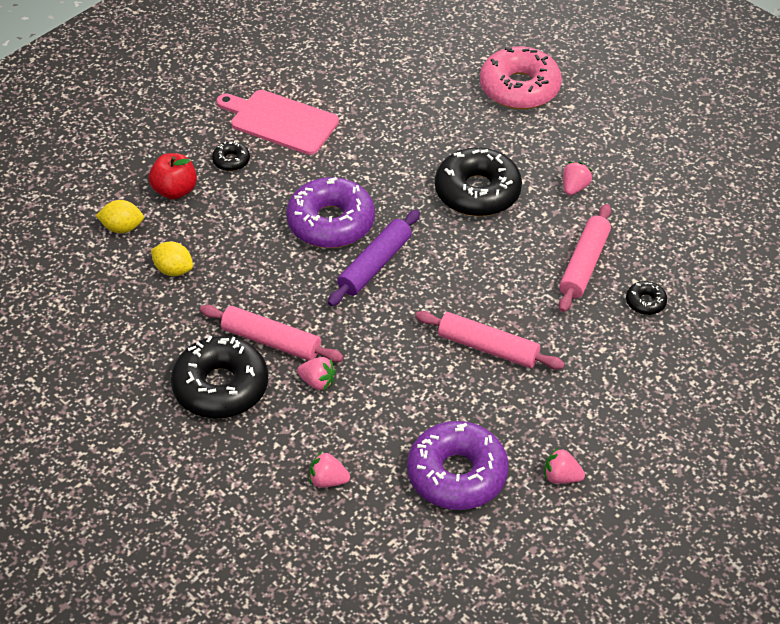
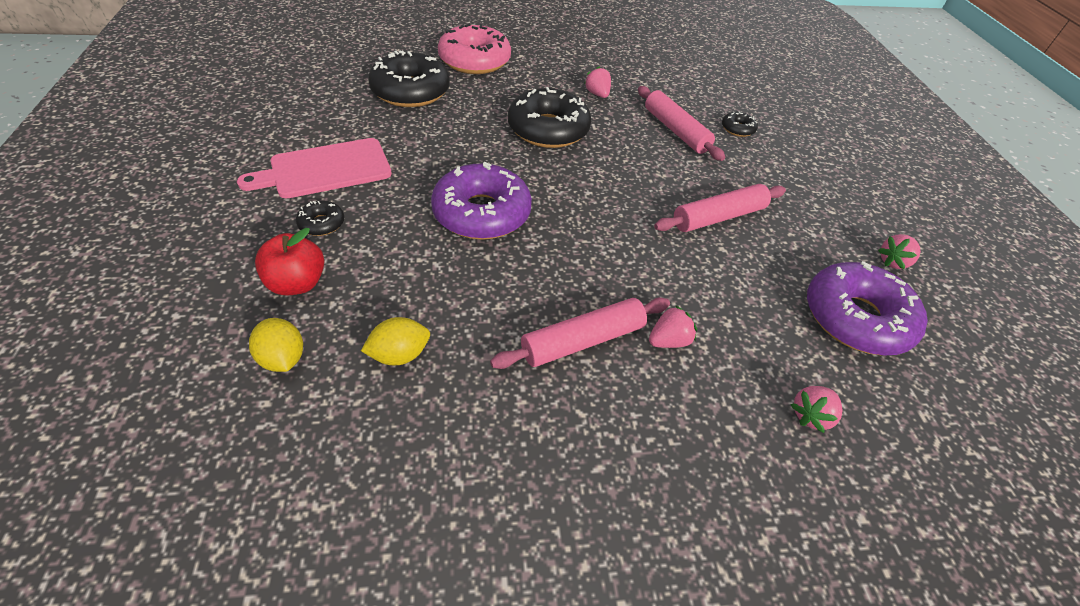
camera: 55 degrees left, 0 degrees up
(122, 228) = (283, 358): yellow lemon -> yellow lemon turned 75 degrees counterclockwise
(221, 387) = (608, 423): black donut -> black donut (410, 91)
(375, 265) = (561, 219): purple rolling pin -> none

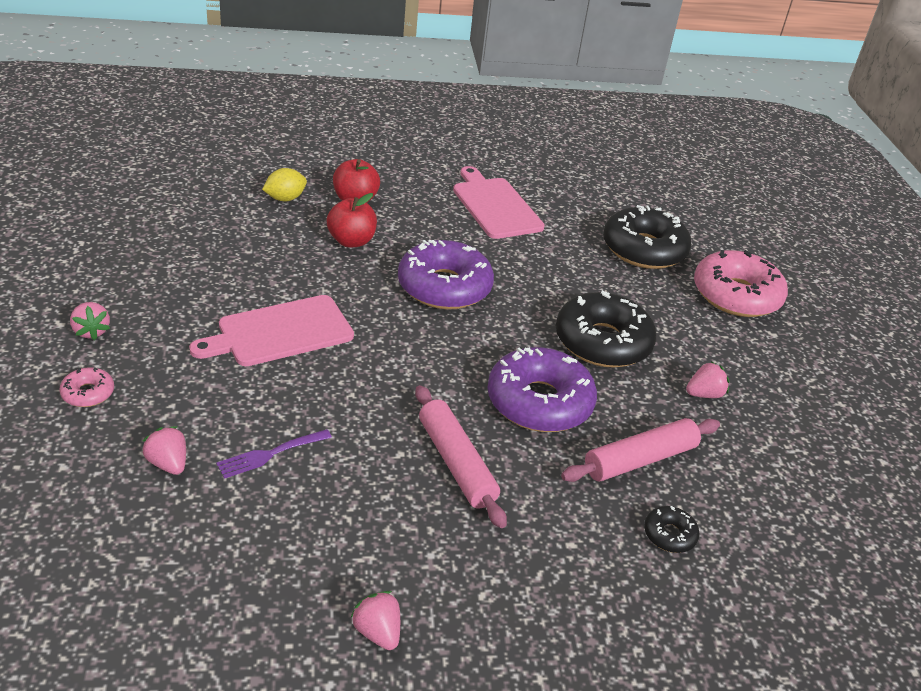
camera: 90 degrees right, 10 degrees down
(322, 223) = (423, 207): black donut -> none
(396, 285) = (351, 241): none -> red apple
(399, 355) = (280, 243): yellow lemon -> none
(583, 341) = (280, 332): pink rolling pin -> pink cutting board
(668, 341) = (272, 384): pink strawberry -> pink strawberry (91, 331)
(745, 524) = (88, 393): none -> pink donut
(762, 334) = (270, 454): none -> purple fork
(856, 318) = (282, 547): purple donut -> purple donut (539, 402)

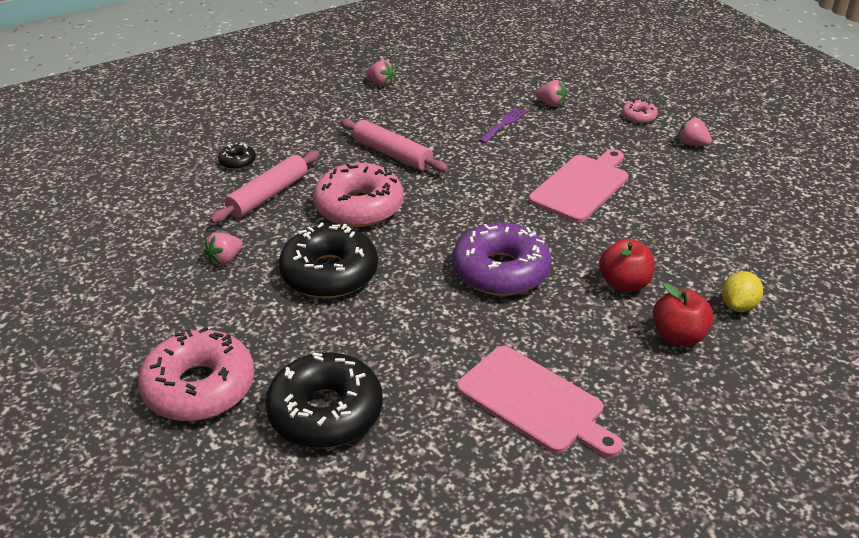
camera: 160 degrees right, 0 degrees up
(539, 402) = (359, 206): purple donut -> pink donut

